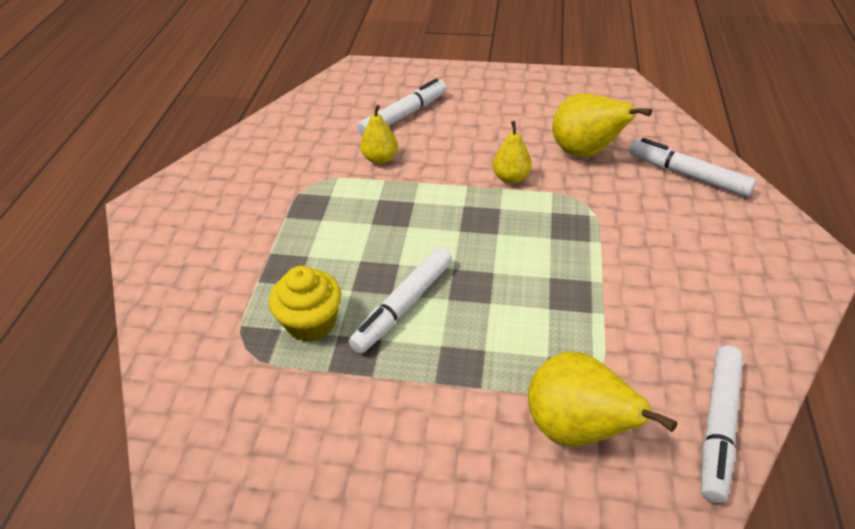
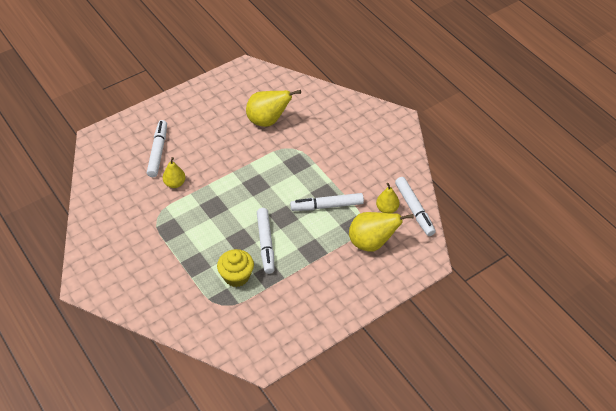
camera: 45 degrees left, 5 degrees up
(511, 177) = (248, 155): yellow pear -> yellow pear (387, 209)
(687, 175) = (321, 107): white marker -> white marker (327, 206)

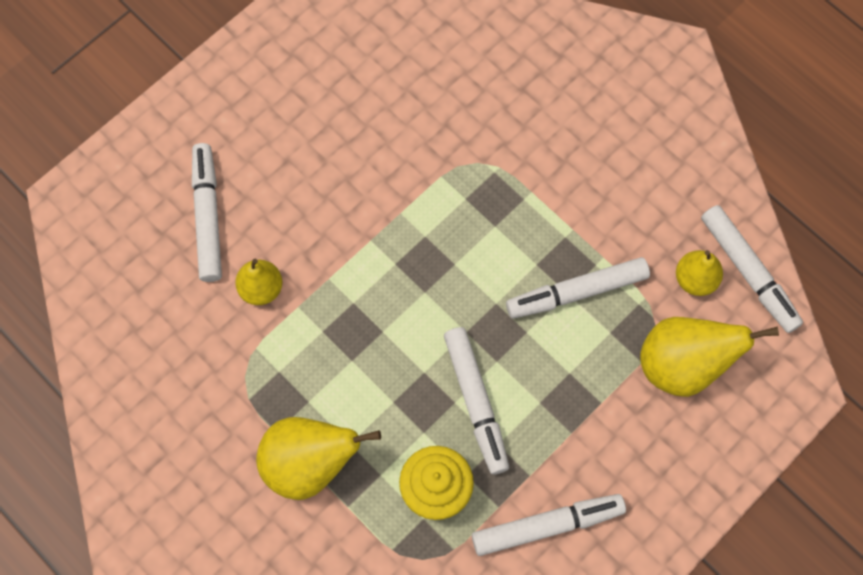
camera: 10 degrees left, 20 degrees up
(268, 121) = (414, 102): yellow pear -> yellow pear (310, 463)
(287, 300) = (547, 525): none -> white marker

